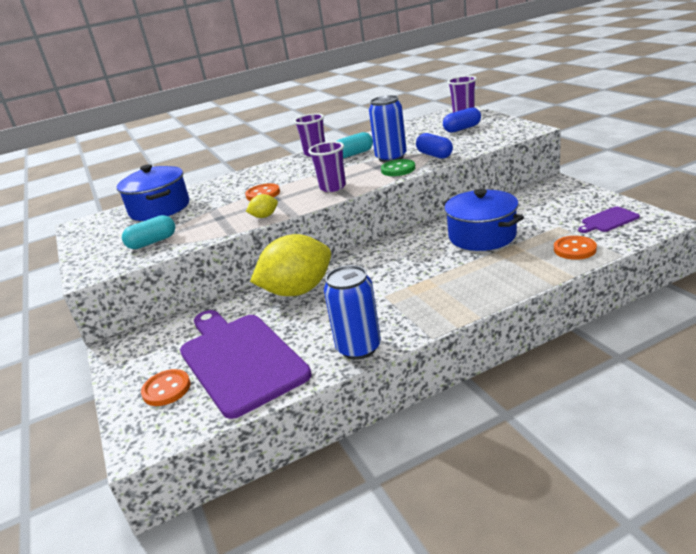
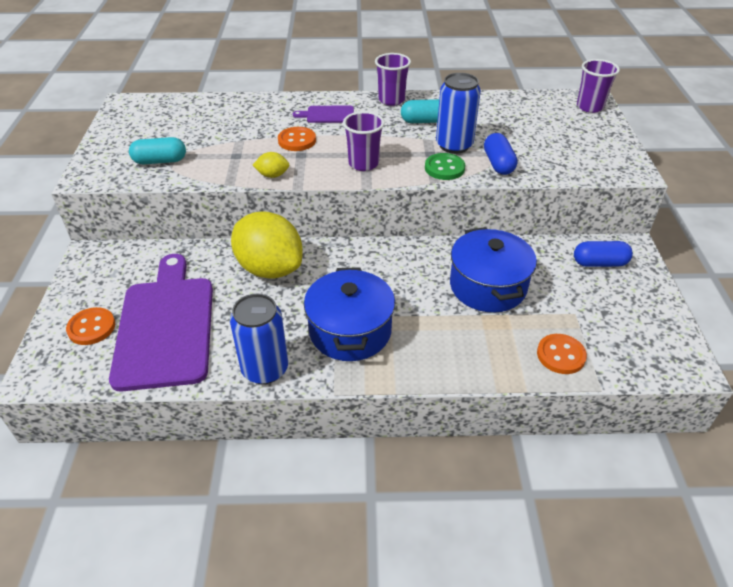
camera: 20 degrees right, 15 degrees up
(160, 208) = (200, 115): blue pot -> blue pot (350, 331)
(298, 291) = (270, 268): yellow lemon -> yellow lemon turned 45 degrees clockwise
(462, 129) = (564, 134): blue capsule -> blue capsule (599, 263)
(608, 220) = (633, 333): purple cutting board -> purple cutting board (327, 115)

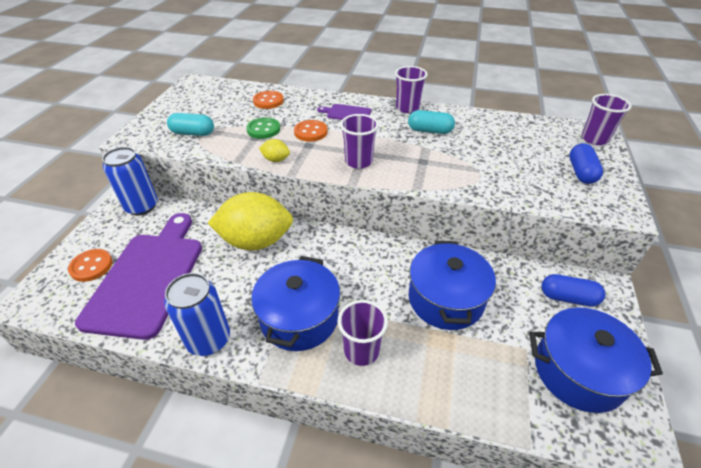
camera: 15 degrees right, 0 degrees up
(270, 268) = (256, 241): yellow lemon -> yellow lemon turned 60 degrees counterclockwise
(424, 346) = (361, 351): none -> purple cup
(444, 168) = (431, 177): green button -> green button (263, 129)
(454, 145) = (448, 157): blue can -> blue can (142, 206)
(498, 164) = (484, 181): blue capsule -> blue capsule (581, 172)
(560, 355) = (497, 394): orange button -> orange button (268, 101)
(624, 322) = (578, 371): none -> blue pot

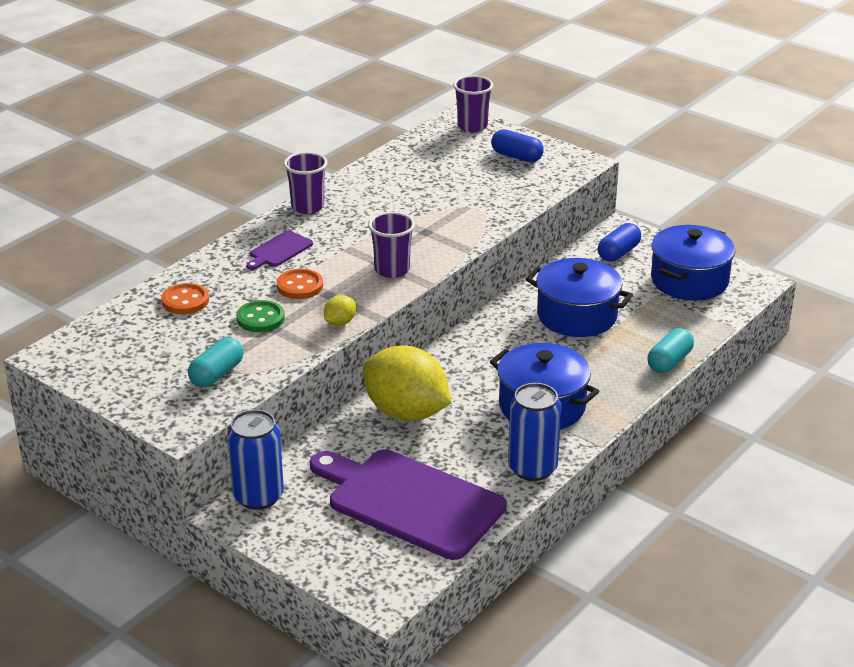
camera: 65 degrees left, 10 degrees down
(91, 266) = (354, 546): orange button -> none
(256, 241) = (406, 412): yellow lemon -> yellow lemon turned 75 degrees counterclockwise
(361, 351) = (604, 380): purple cup -> none
(430, 131) = (371, 209): turquoise capsule -> turquoise capsule (669, 362)

